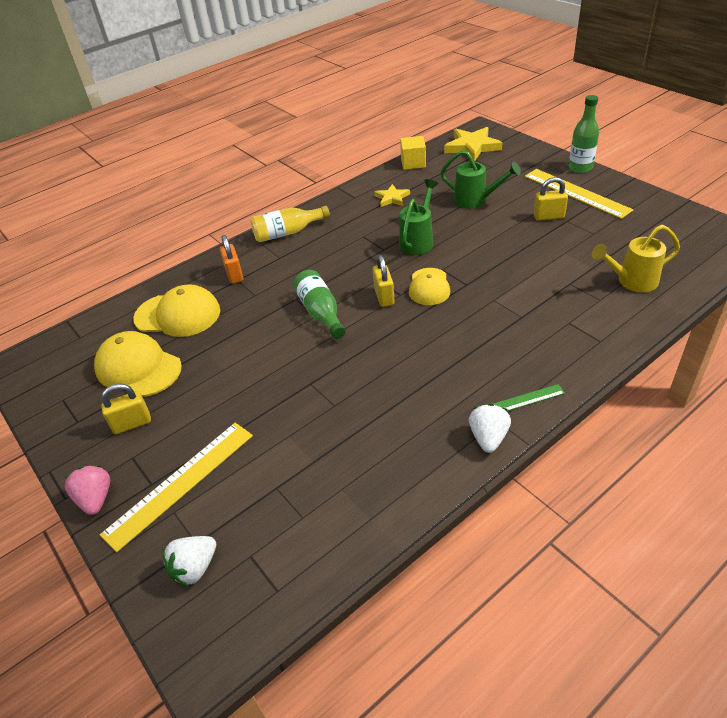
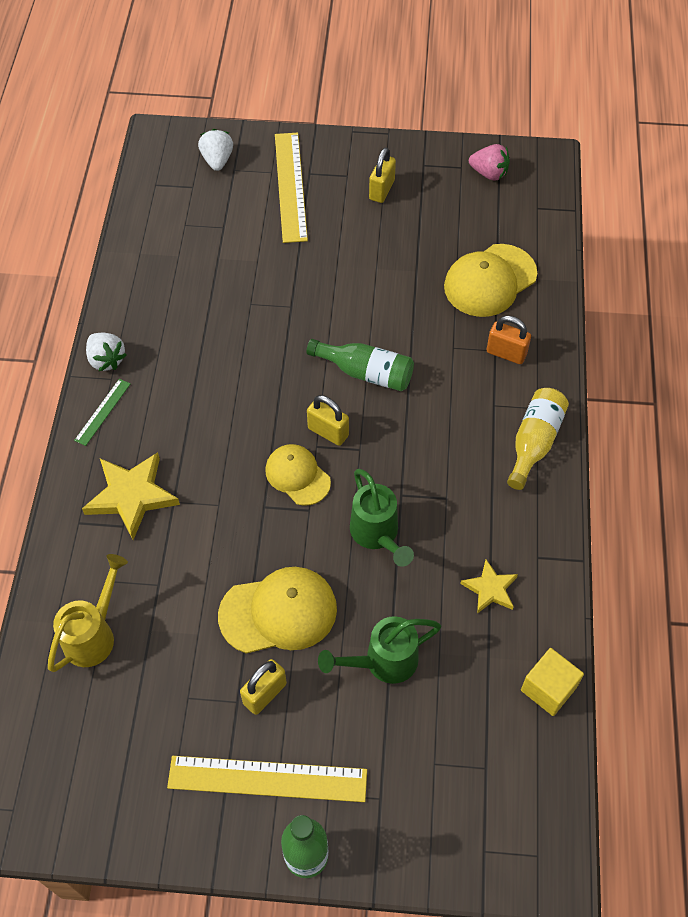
camera: 130 degrees right, 15 degrees up
(96, 499) = (331, 143): pink strawberry -> pink strawberry (489, 173)
(138, 368) = (445, 222): yellow cap -> yellow cap (278, 612)
(472, 147) = (510, 800): yellow star -> yellow star (131, 496)

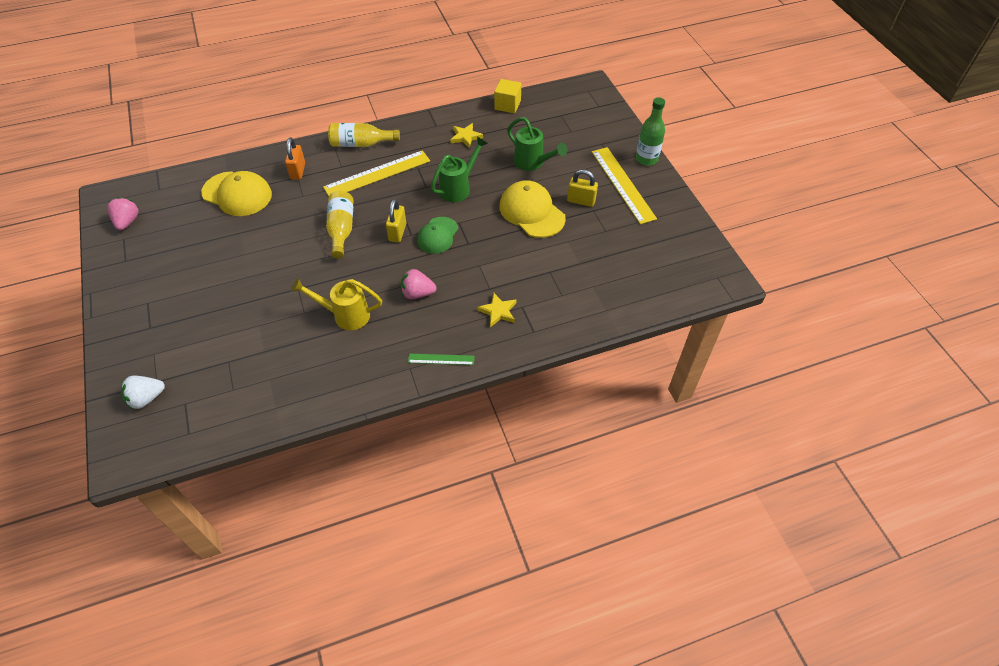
camera: 115 degrees left, 5 degrees down
(94, 634) = (599, 287): yellow watering can -> yellow watering can (345, 315)
(106, 360) = (394, 379): white strawberry -> none
(131, 496) = (498, 311): yellow star -> yellow star, size x0.58
(212, 420) = (417, 293): none -> pink strawberry
(290, 186) = (168, 334): yellow ruler -> yellow ruler (377, 174)
(297, 476) = (437, 235): yellow cap -> green cap
(366, 372) = (341, 230): green bottle -> yellow bottle
(382, 190) = (160, 276): yellow padlock -> none

